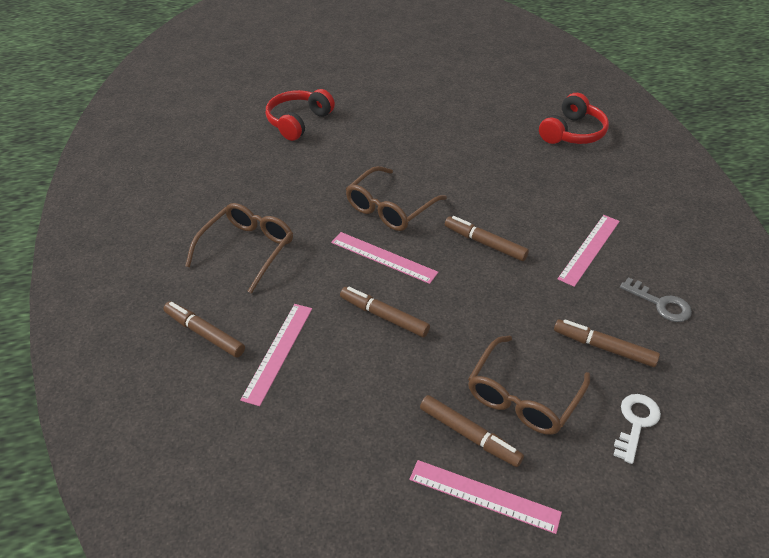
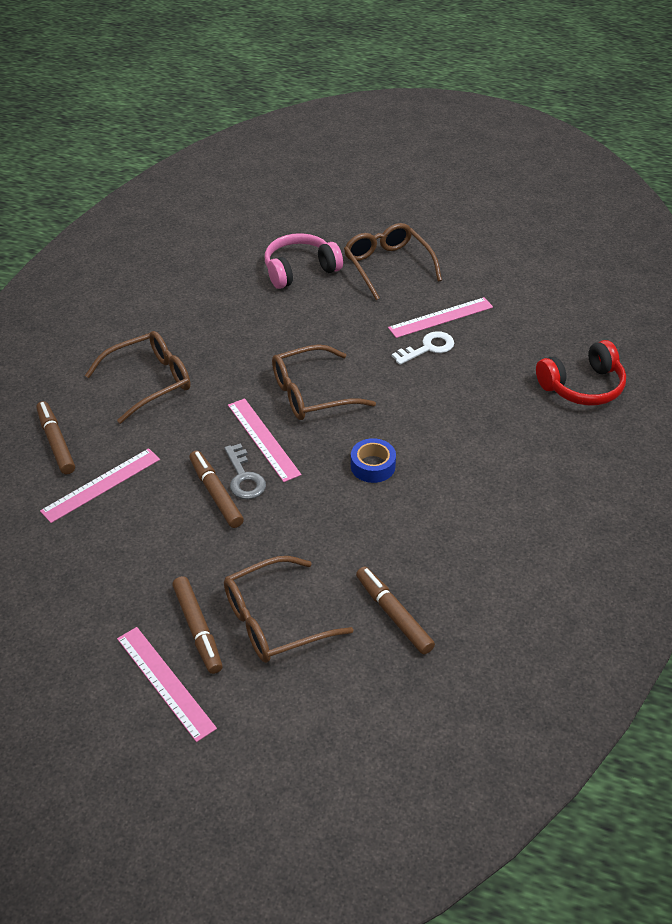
camera: 30 degrees right, 0 degrees up
(298, 122) = (300, 270): red headphones -> pink headphones
(363, 98) = (387, 266): none -> brown glasses
(485, 243) = (373, 466): brown marker -> blue tape
(589, 249) = (474, 516): pink ruler -> pink ruler (441, 317)
(635, 423) = (356, 693): white key -> white key (428, 348)
(660, 303) = (495, 601): grey key -> grey key (244, 477)

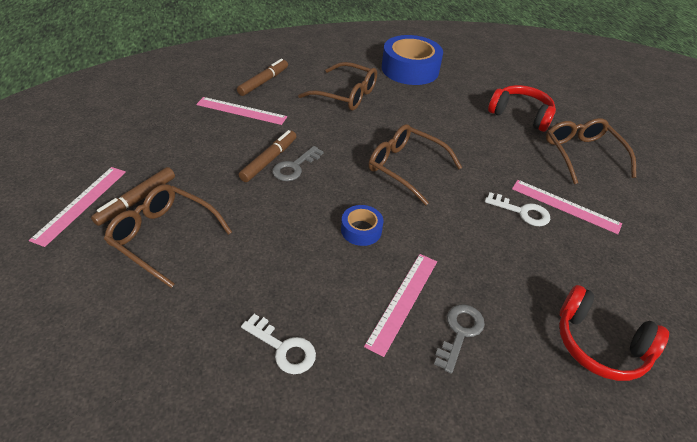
camera: 55 degrees right, 0 degrees up
(147, 306) = (410, 69): none -> blue tape
(263, 439) = (339, 162): pink ruler -> pink ruler (403, 301)
(300, 270) = (520, 115): pink headphones -> red headphones
(387, 266) = (581, 154): brown glasses -> brown glasses turned 45 degrees counterclockwise
(393, 614) = (206, 308): brown marker -> none
(471, 575) = (283, 348): none -> white key
(524, 458) = (459, 332): none -> grey key

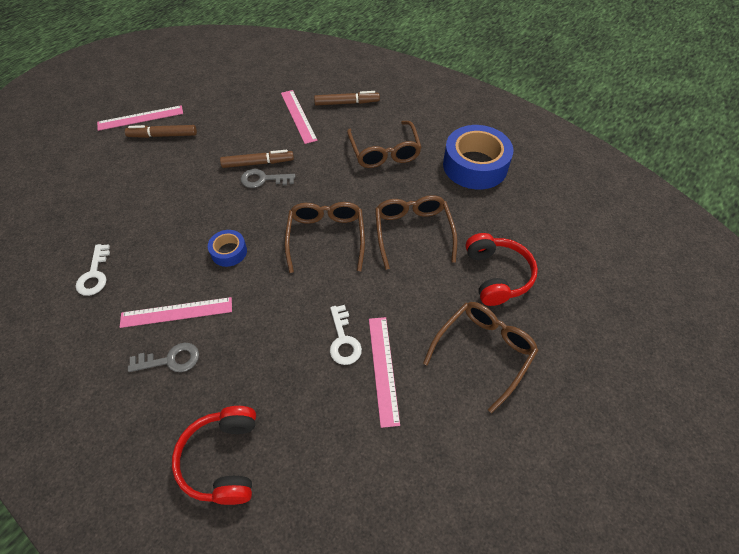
camera: 55 degrees right, 10 degrees up
(163, 237) = (142, 167): brown glasses -> brown glasses (413, 232)

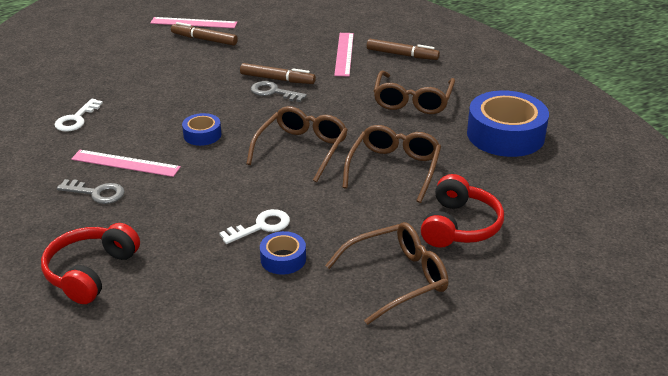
camera: 25 degrees right, 20 degrees down
(343, 340) = (261, 226): white key -> white key turned 135 degrees counterclockwise
(383, 369) = (283, 259): pink ruler -> blue tape

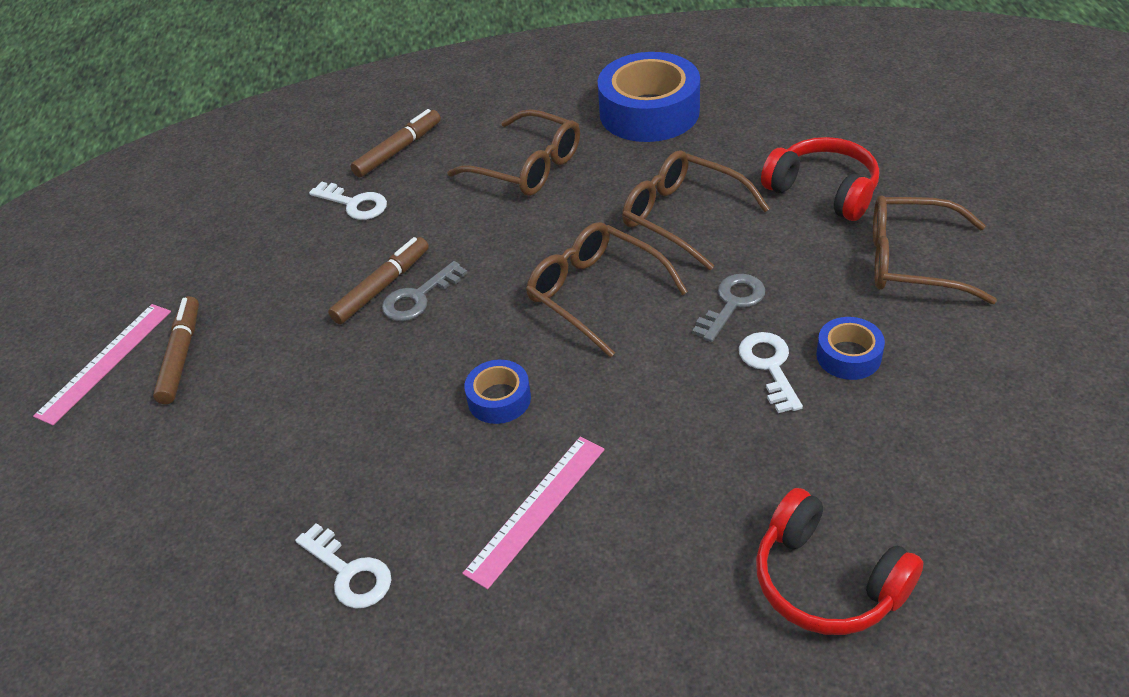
camera: 65 degrees left, 10 degrees up
(96, 193) = (610, 558): grey key -> grey key (732, 304)
(204, 39) = (181, 356): brown marker -> brown marker turned 135 degrees clockwise
(344, 54) = (354, 204): pink ruler -> white key
(397, 278) = (912, 261): brown glasses -> brown glasses turned 75 degrees counterclockwise

